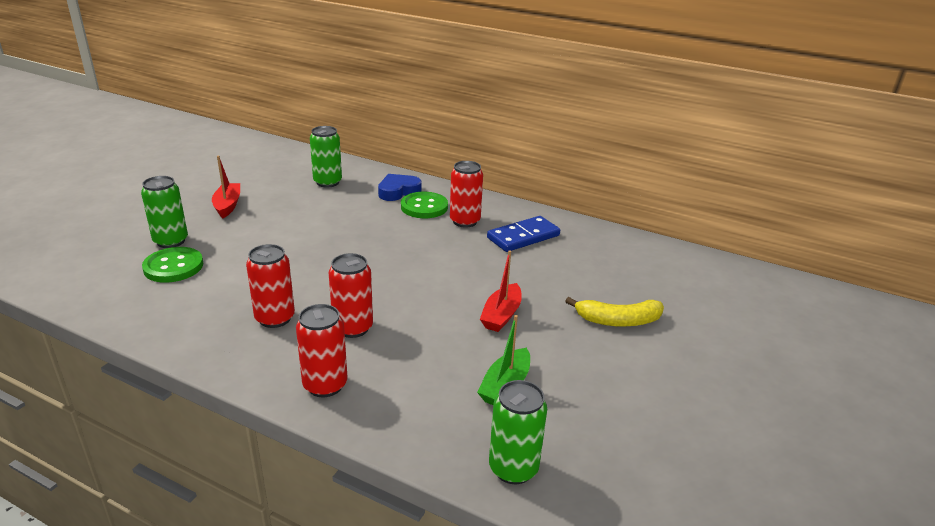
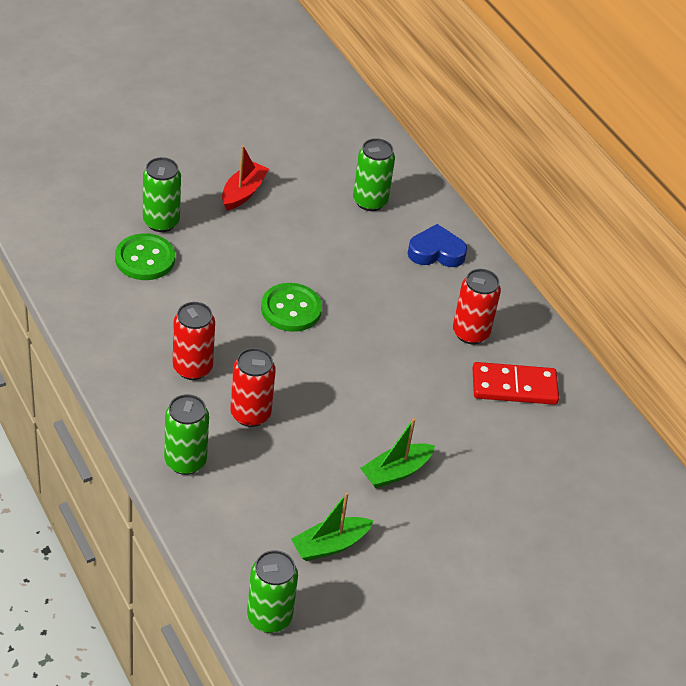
camera: 30 degrees right, 15 degrees up
(325, 385) = (185, 461): red can -> green can
(424, 207) = (444, 290): green button -> green button (291, 309)
(501, 315) = (396, 472): red boat -> green boat
(523, 237) = (514, 386): blue domino -> red domino
(618, 321) = (504, 539): yellow banana -> none

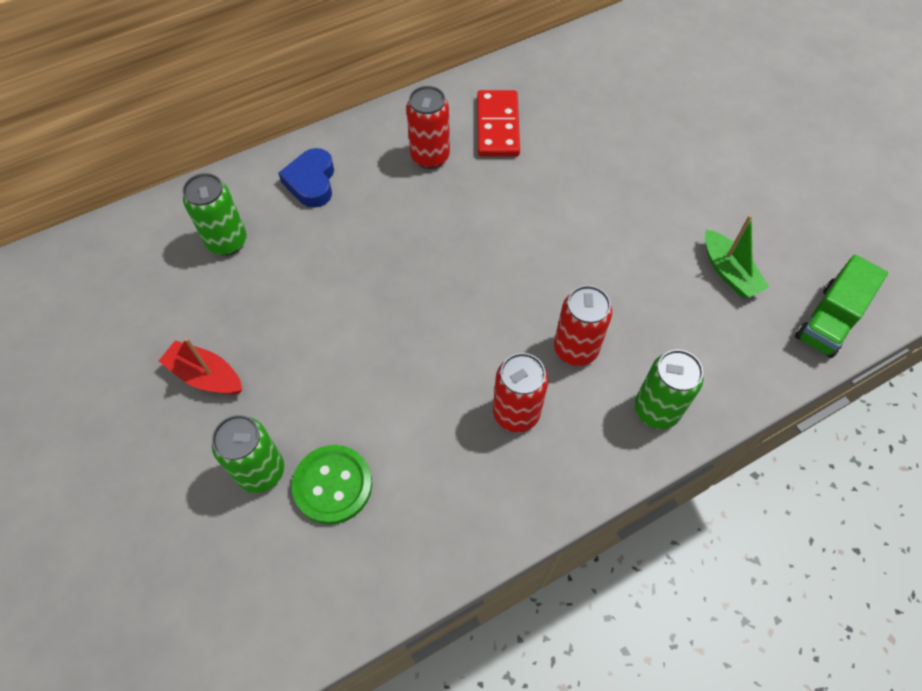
camera: 85 degrees left, 15 degrees up
(269, 617) = (829, 320): green can -> green truck
(291, 309) = (410, 316): green button -> none
(396, 472) = (625, 219): green boat -> none

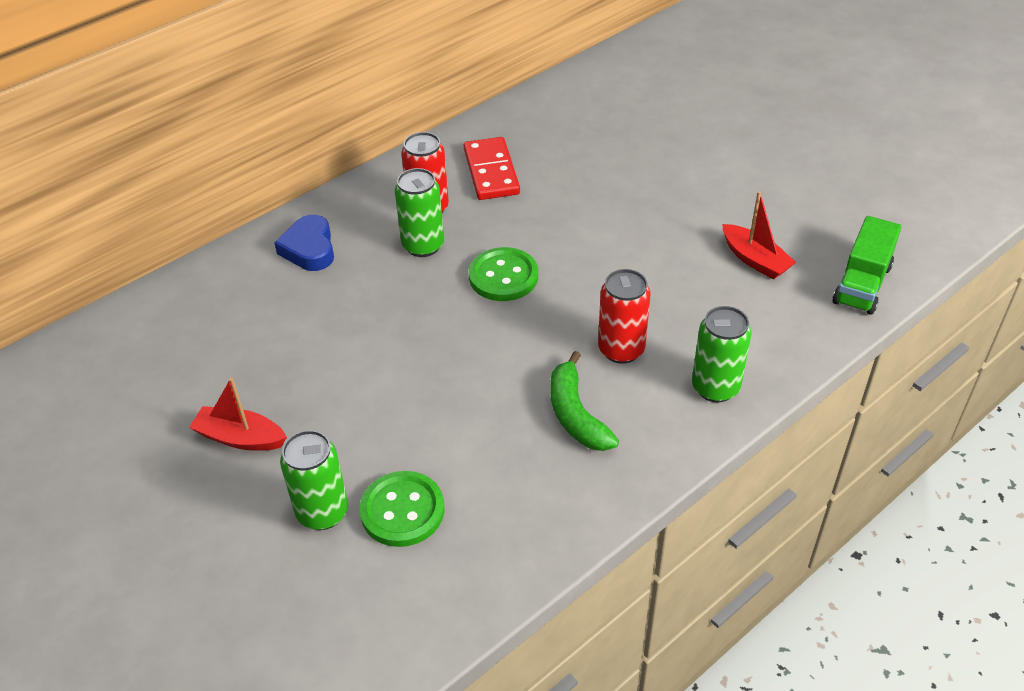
camera: 10 degrees left, 15 degrees down
(227, 242) = (232, 315): green can -> green can (423, 246)
(483, 246) = (503, 276): none -> green button
(516, 413) = (576, 414): red can -> green banana
(729, 272) = (755, 260): green boat -> red boat

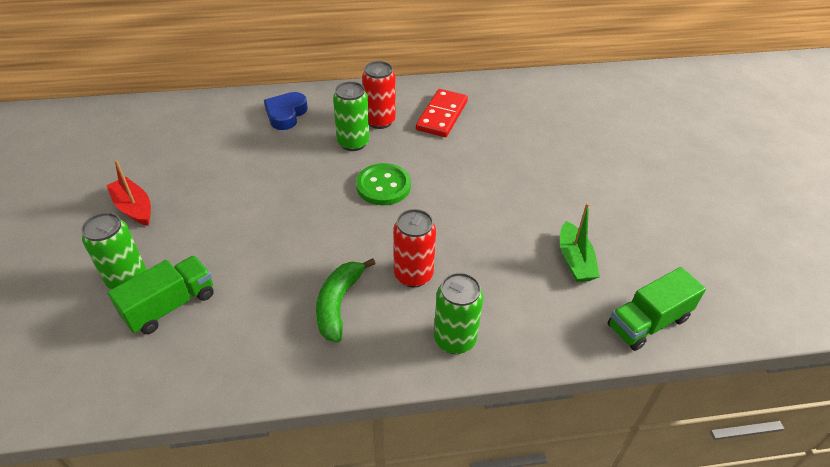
camera: 30 degrees right, 0 degrees up
(402, 511) = (170, 306): green button -> green truck
(755, 260) = (575, 260): red boat -> green boat

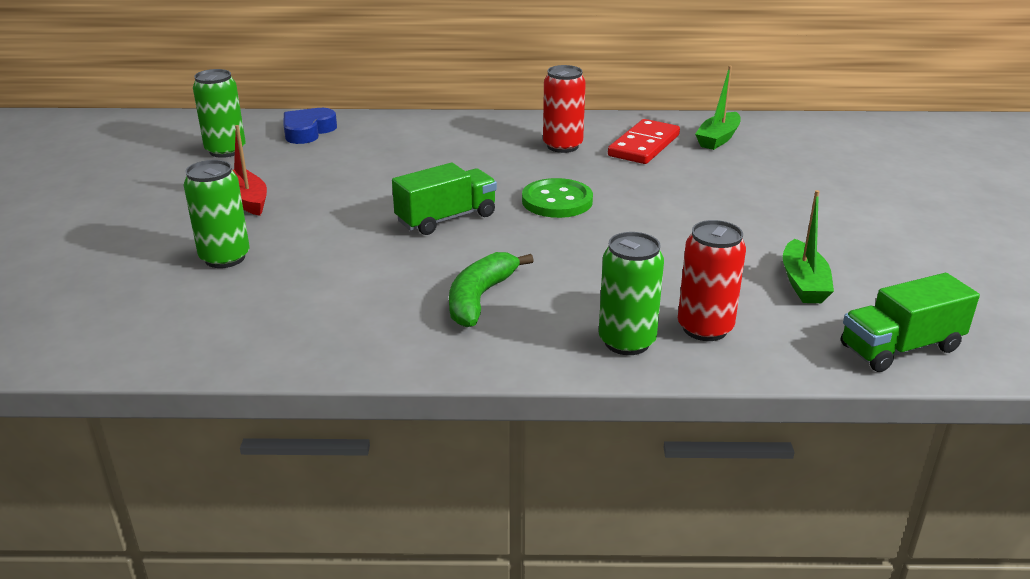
camera: 10 degrees right, 15 degrees down
(170, 306) = (271, 284): green truck -> green truck (446, 218)
(286, 114) = (446, 134): blue heart -> blue heart (308, 131)
(353, 143) = (525, 162): green can -> green can (225, 151)
(413, 275) = (582, 280): red can -> red can (705, 328)
(496, 103) = (718, 139): none -> green boat

